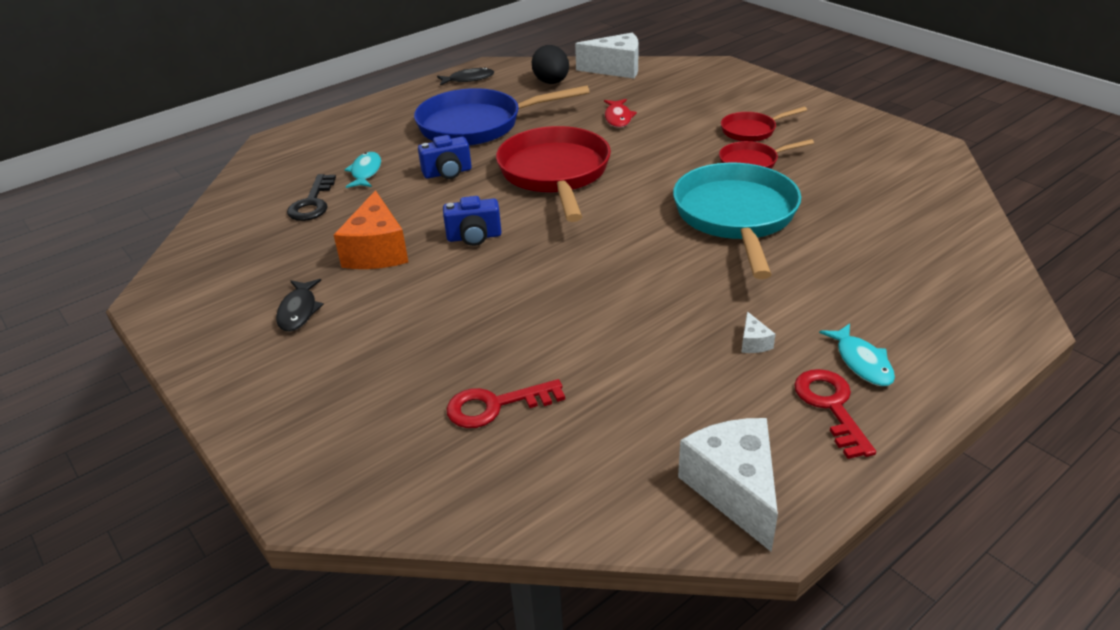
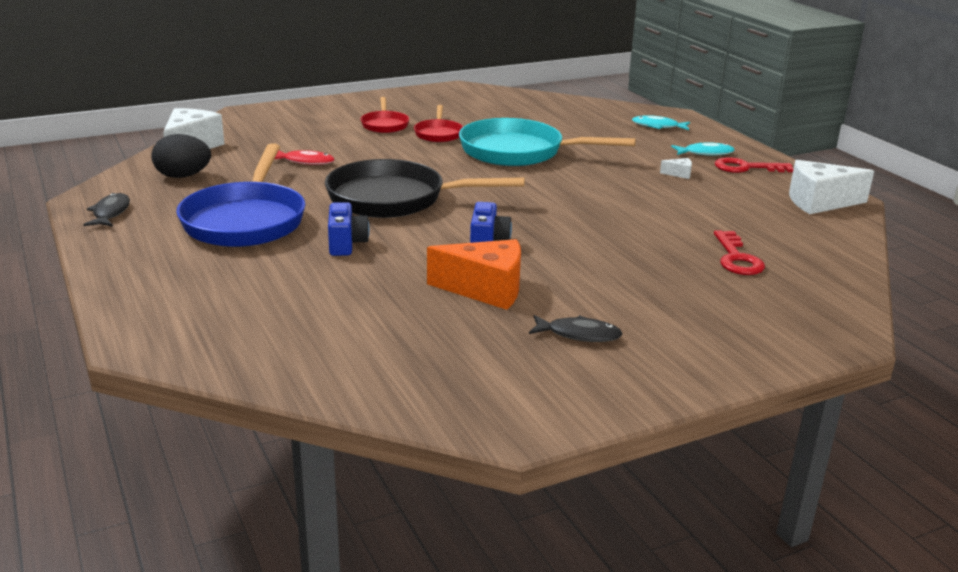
camera: 80 degrees left, 10 degrees down
(312, 203) = (351, 321): black key -> none
(366, 172) = (300, 286): turquoise fish -> turquoise fish (658, 126)
(555, 174) = (395, 199): red pan -> black pan

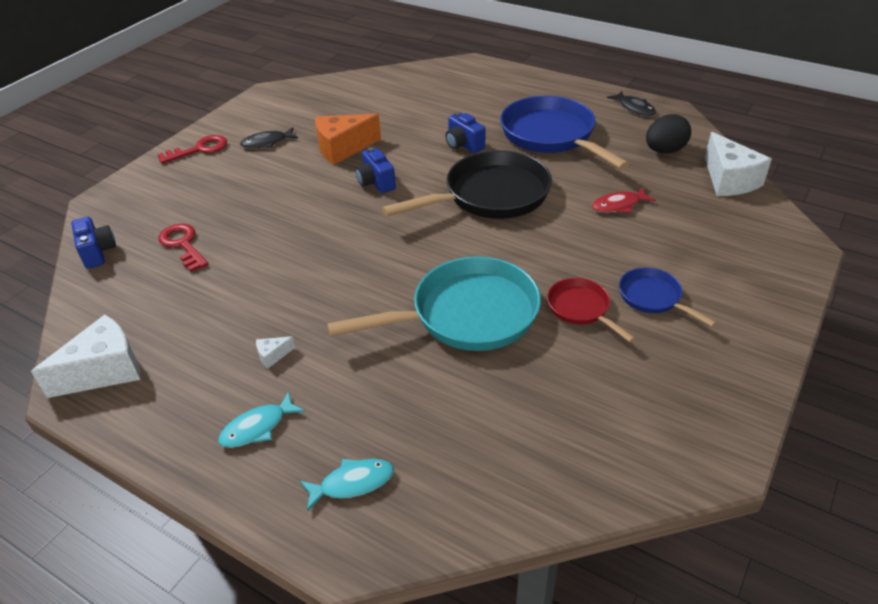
camera: 150 degrees right, 15 degrees up
(384, 125) = (653, 298): red pan -> blue pan
(746, 167) = (197, 413): red key -> red key (199, 149)
(838, 281) = (97, 252): none -> blue camera

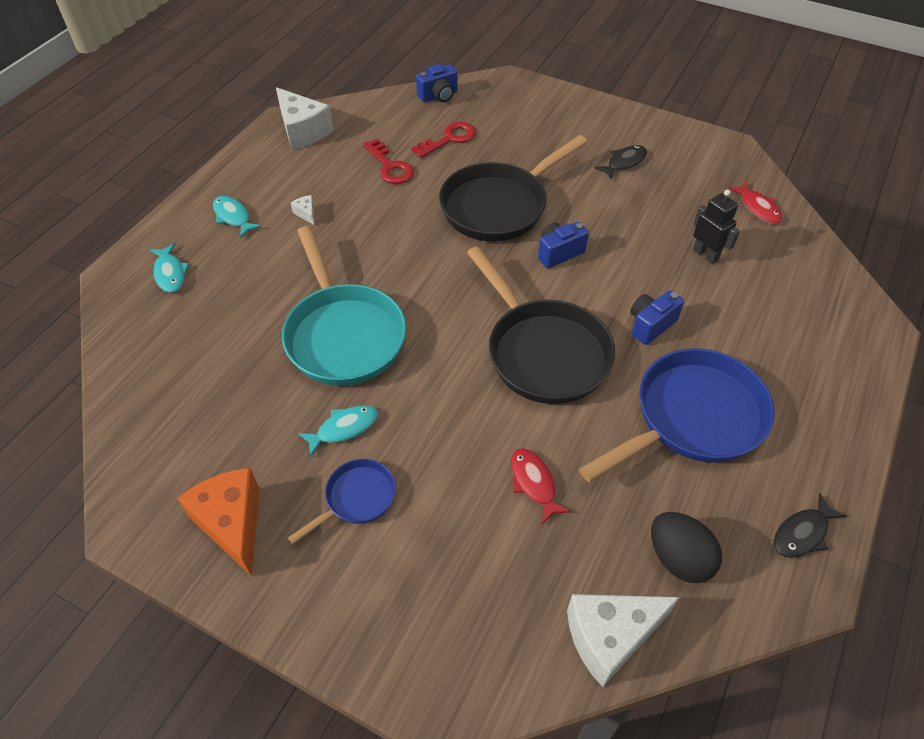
camera: 85 degrees right, 10 degrees up
(199, 149) = (602, 120): red key -> red key (390, 166)
(267, 142) = (624, 162): black fish -> black fish turned 75 degrees clockwise
(303, 213) = (499, 206): none -> black pan
(343, 149) = (622, 220): orange cheese -> orange cheese (232, 524)
(345, 90) = (758, 208): none -> red fish
(391, 116) = (705, 254): none -> black robot
(581, 309) = (344, 428): red pan -> turquoise fish

